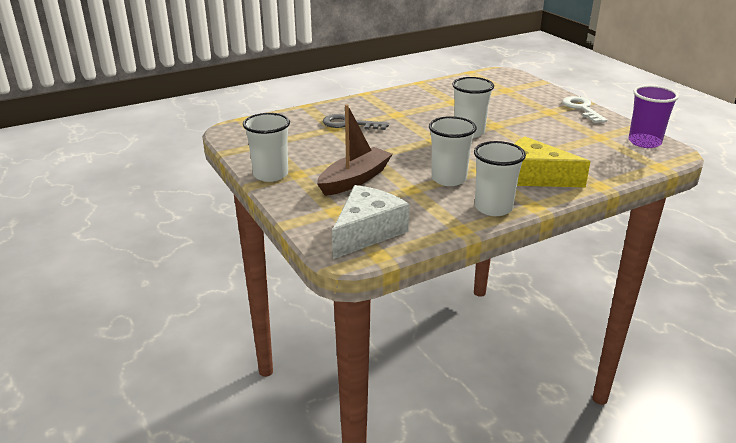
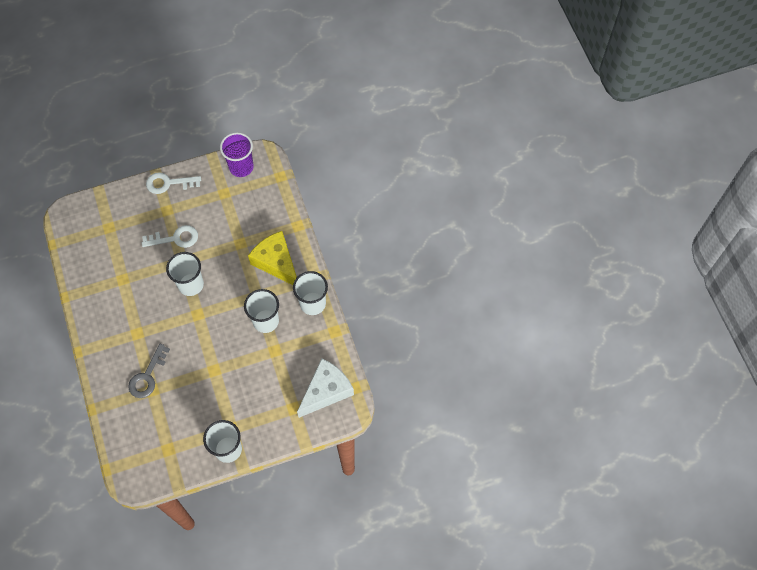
camera: 80 degrees left, 35 degrees up
(355, 180) = (251, 387): brown boat -> none
(367, 232) = (326, 391): white cheese -> white cheese turned 90 degrees clockwise
(519, 119) = (175, 238): none -> white key
(534, 177) = (276, 262): yellow cheese -> yellow cheese turned 105 degrees clockwise

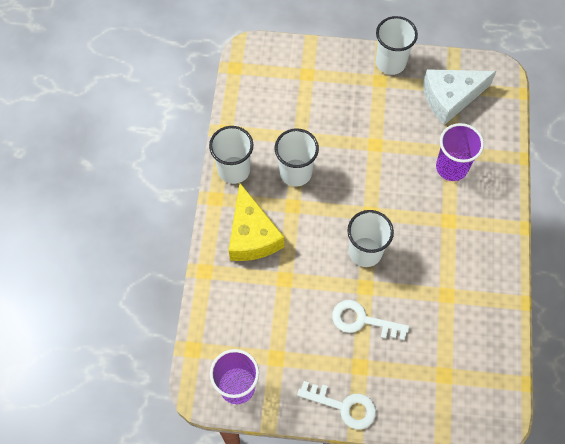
camera: 155 degrees left, 0 degrees up
(147, 376) = (451, 167): grey key -> purple cup
(326, 391) = (265, 76): white cheese -> white cheese (450, 98)

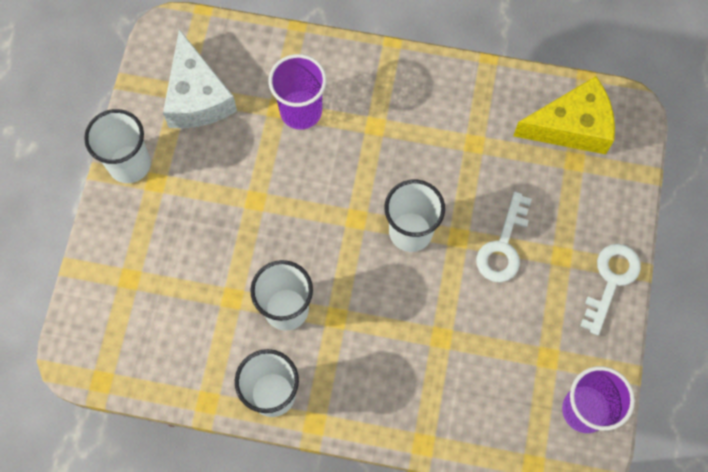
camera: 85 degrees left, 5 degrees up
(252, 235) = (375, 375): yellow cheese -> yellow cheese (571, 126)

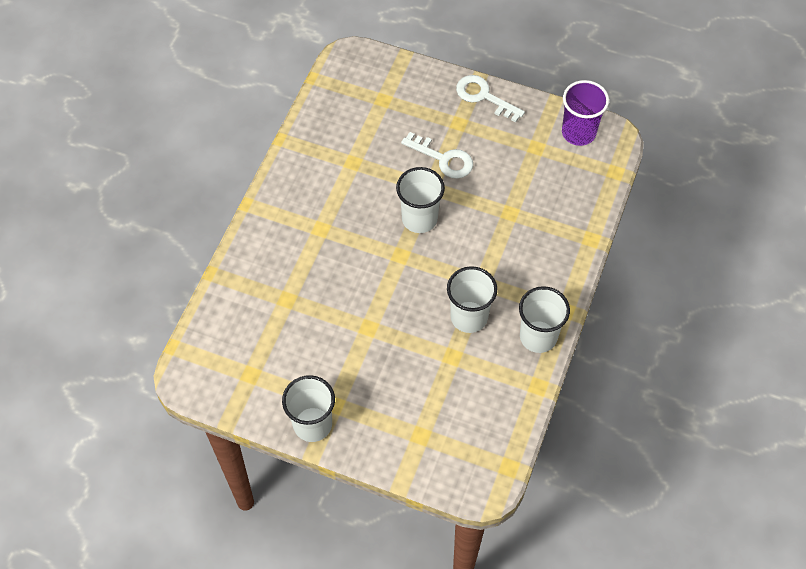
camera: 80 degrees left, 10 degrees down
(197, 96) = (259, 361): white cheese -> none
(301, 111) = (294, 281): purple cup -> none
(571, 126) = (353, 95): yellow cheese -> none

